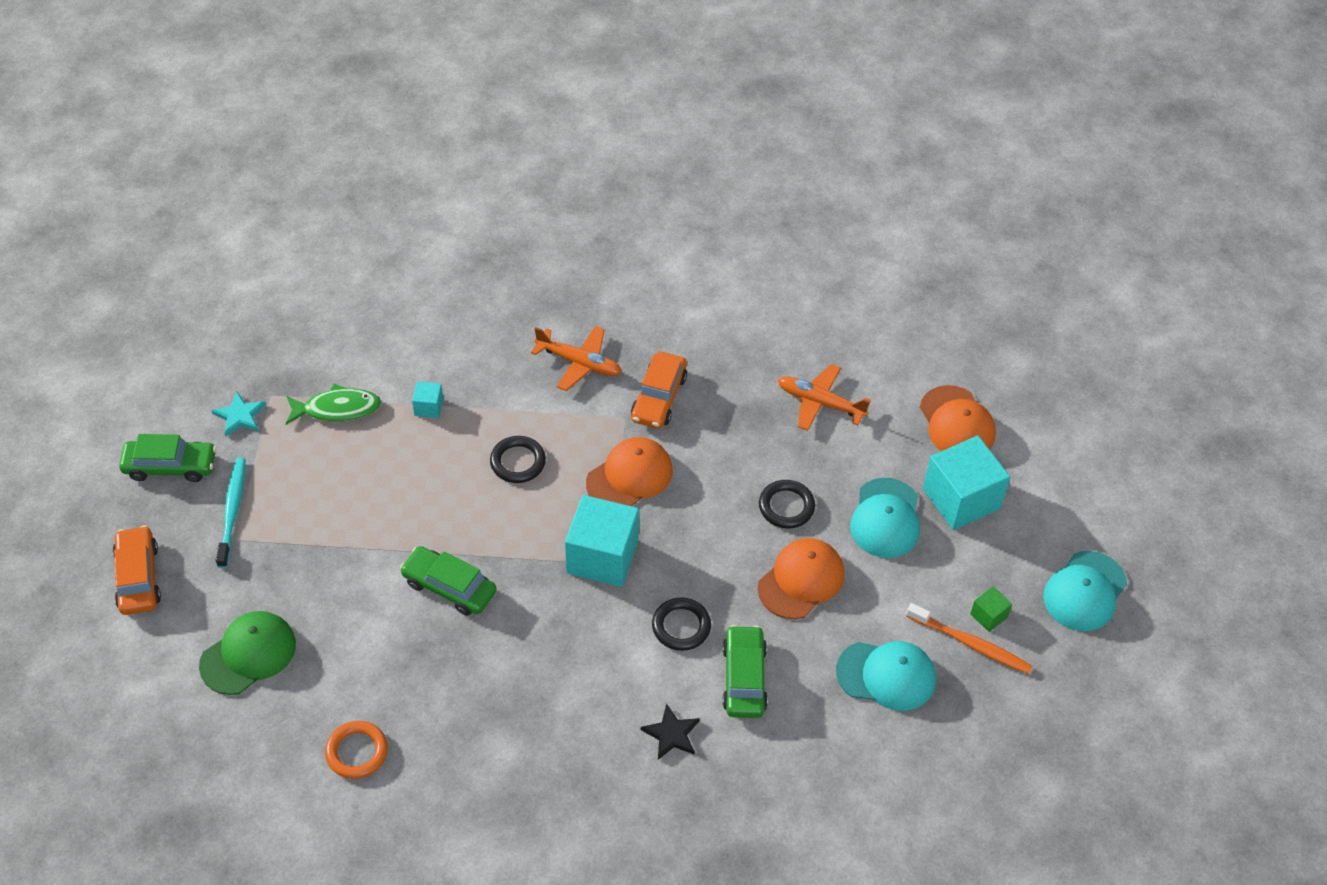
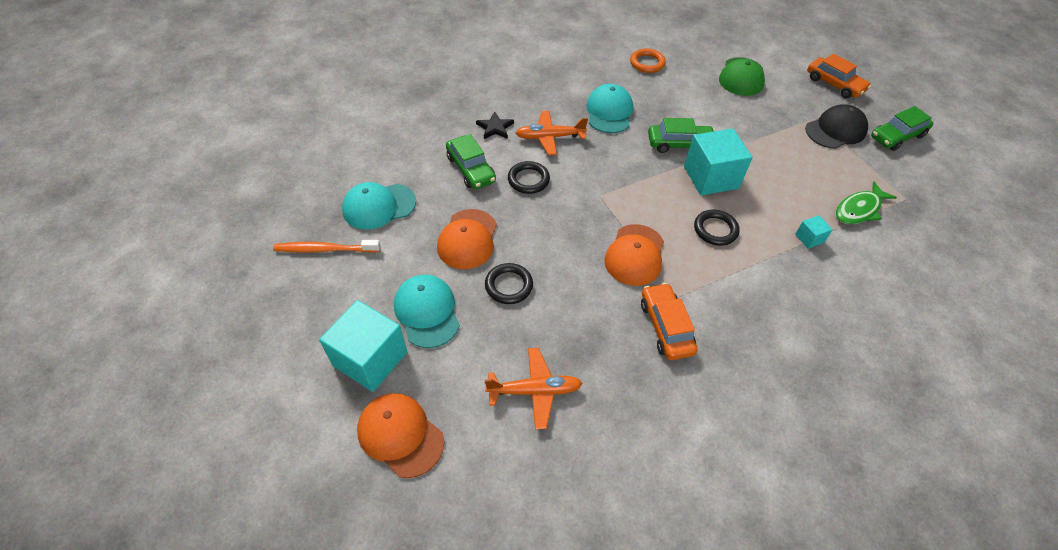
camera: 150 degrees right, 0 degrees up
(232, 510) = (835, 130): turquoise toothbrush -> black cap
(240, 416) = (904, 178): turquoise star -> none
(579, 363) = (749, 325): orange plane -> orange plane (550, 137)
(602, 556) = (608, 197): turquoise cube -> turquoise cube (711, 177)
(988, 616) = (317, 274): green cube -> none
(1084, 591) = (240, 326): turquoise cap -> turquoise cap (609, 112)

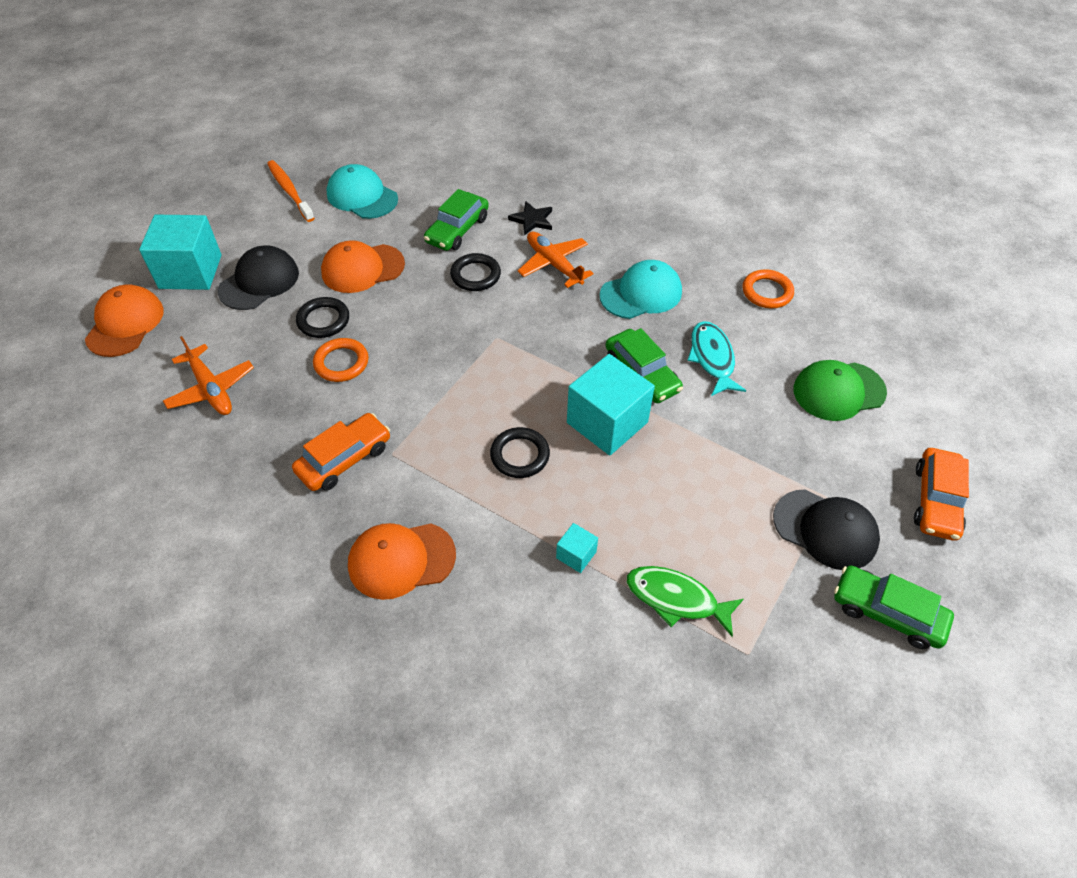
camera: 60 degrees right, 0 degrees up
(427, 312) = (259, 281): turquoise cap -> black cap
(564, 292) = (341, 363): none -> orange ring
(635, 255) = (429, 398): orange cap -> orange cap (401, 560)
(686, 110) = (712, 358): none -> turquoise fish

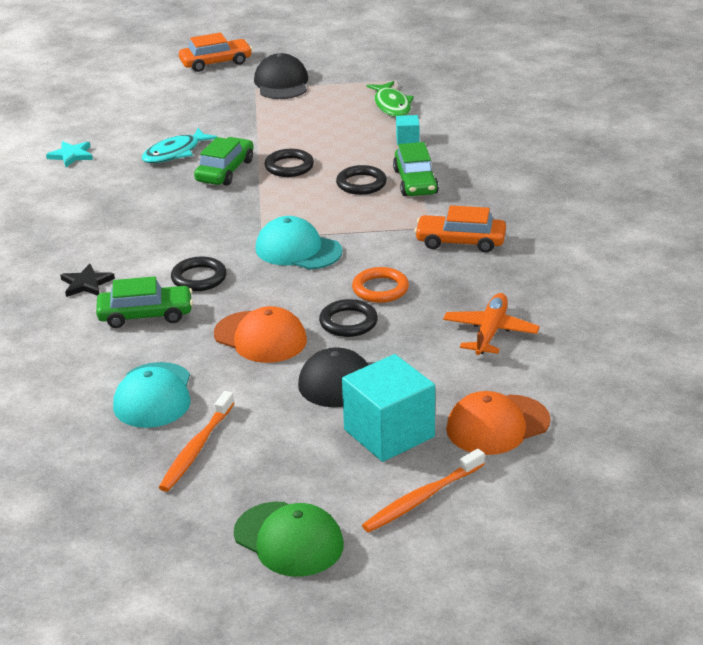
camera: 125 degrees left, 20 degrees down
(123, 252) = (421, 499): none -> orange toothbrush
(401, 560) = (497, 187): orange cap -> none
(554, 264) = (140, 249): orange plane -> none
(607, 422) = (289, 167): turquoise cube -> black ring
(641, 293) = (133, 200): turquoise cap -> turquoise cap (298, 250)
(767, 292) = (71, 155): orange ring -> turquoise star
(838, 391) = (154, 107): green cap -> green cap (289, 539)
(887, 612) = (316, 57): green car -> green car (415, 182)

